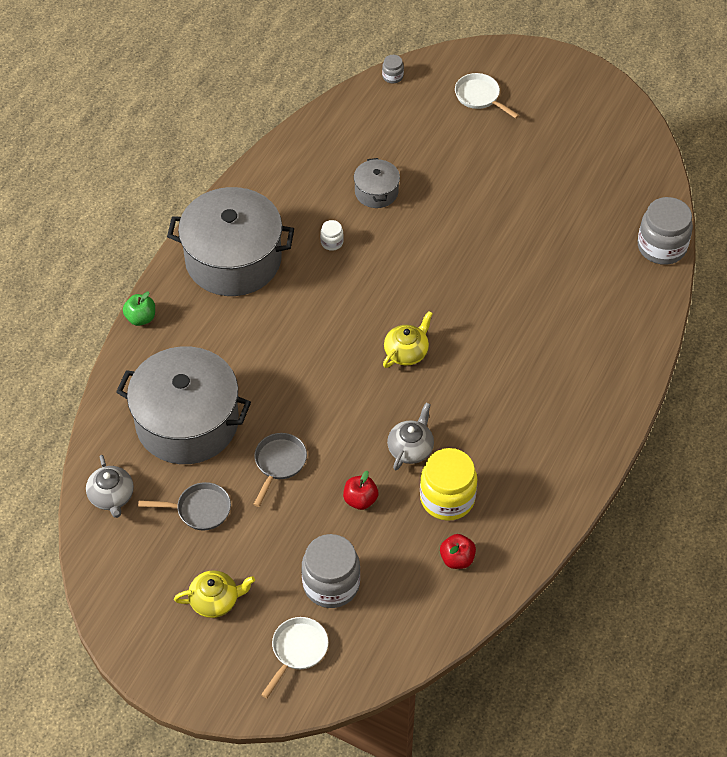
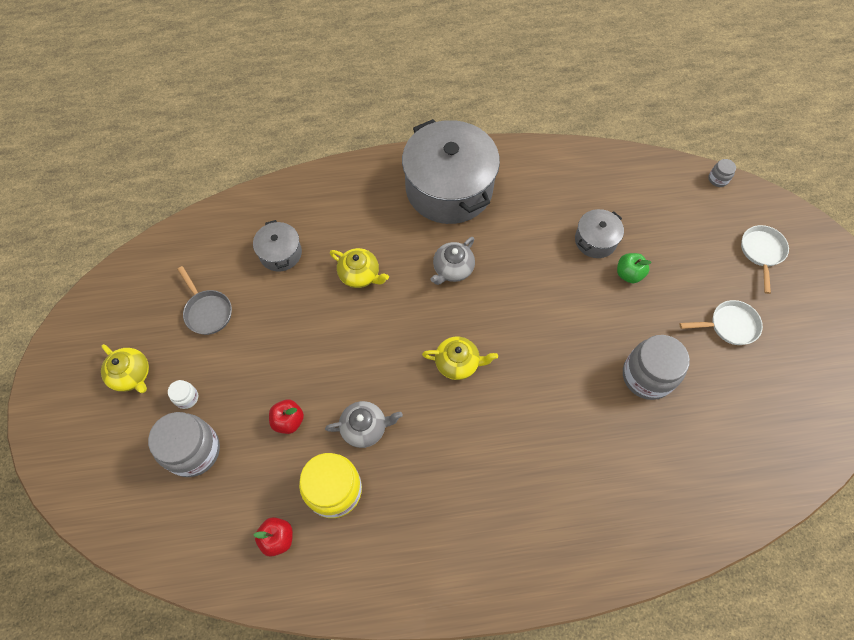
camera: 55 degrees right, 10 degrees up
(111, 496) = (184, 248): grey teapot -> grey teapot (452, 269)
(141, 318) = (351, 166): green apple -> green apple (628, 274)
(187, 422) = (280, 253): grey pot -> grey pot, size x0.47
(263, 374) = (360, 275): none -> yellow teapot
(279, 463) = (284, 338): grey pan -> none
(297, 651) = (116, 465): white pan -> white pan (729, 325)
(332, 242) = (520, 241): white jar -> white jar (187, 398)
(661, 247) = (746, 508): grey jar -> grey jar (647, 376)

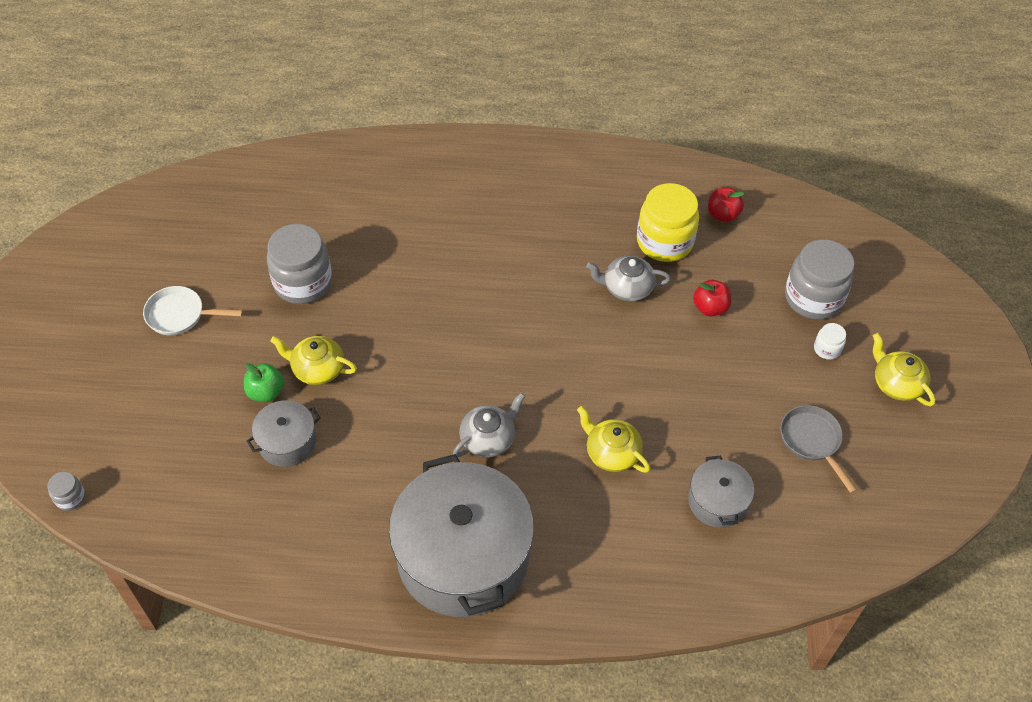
camera: 170 degrees left, 10 degrees down
(458, 363) = (510, 331): yellow teapot -> yellow teapot (317, 369)
(761, 252) = (83, 388): white pan -> none

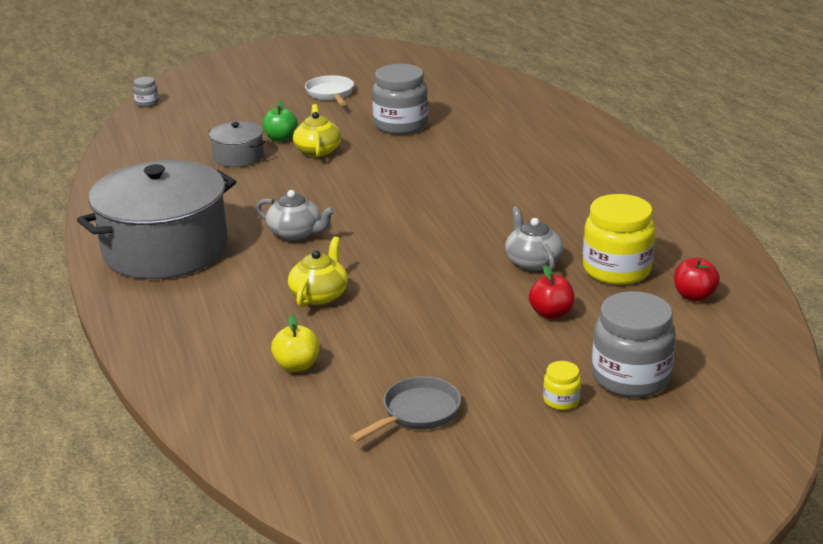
camera: 70 degrees right, 25 degrees down
(717, 501) = (297, 366): grey pot -> yellow apple
(827, 349) = (561, 400): white jar -> yellow jar
(896, 383) = (552, 462): yellow teapot -> none

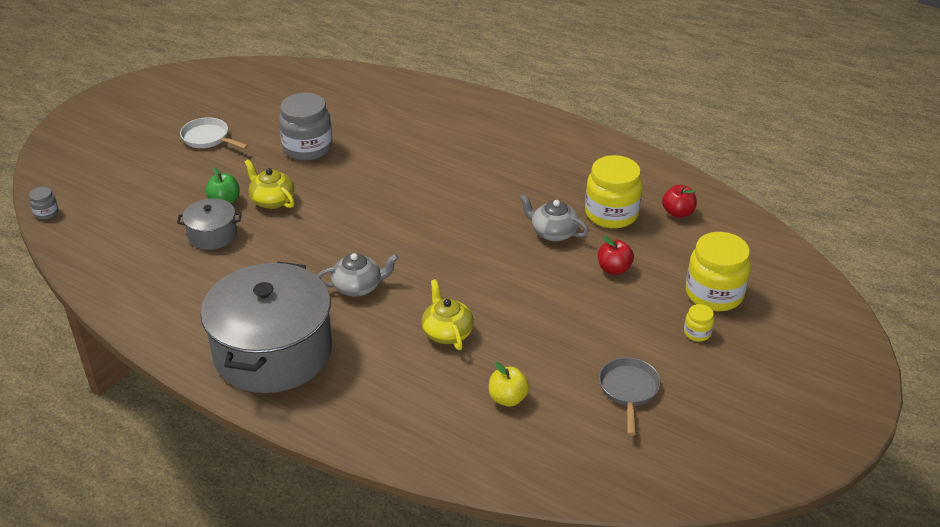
camera: 40 degrees left, 10 degrees up
(631, 377) = (714, 294): grey jar -> yellow jar

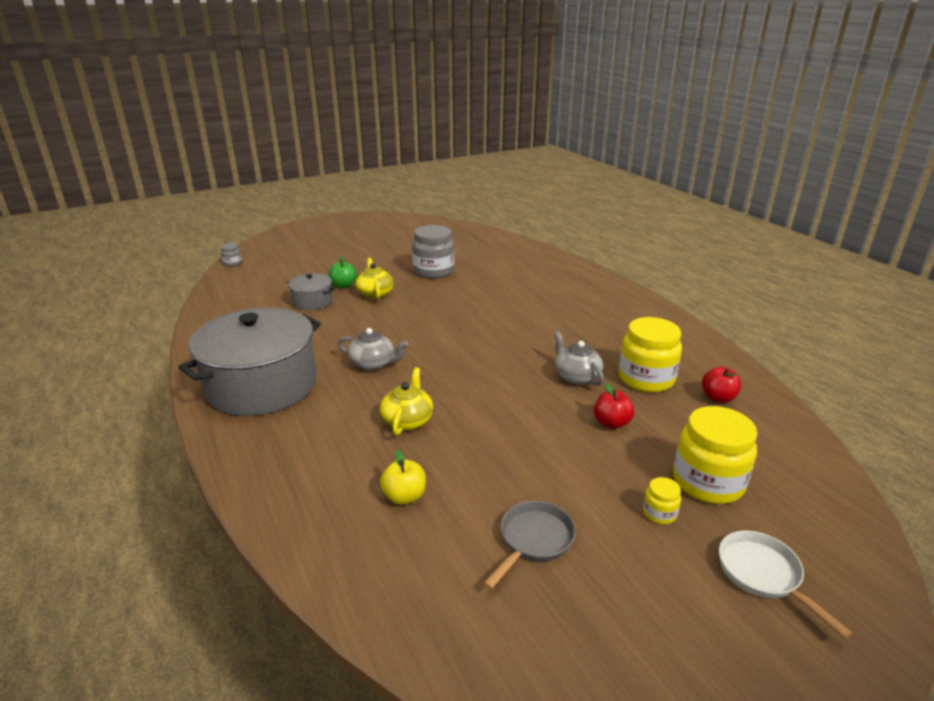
camera: 30 degrees right, 10 degrees down
(208, 138) = (374, 251): white pan -> white pan (763, 575)

